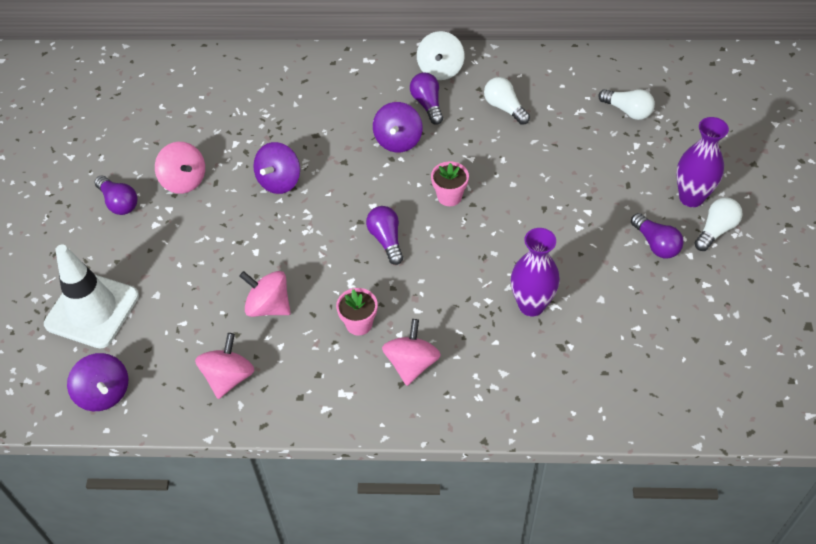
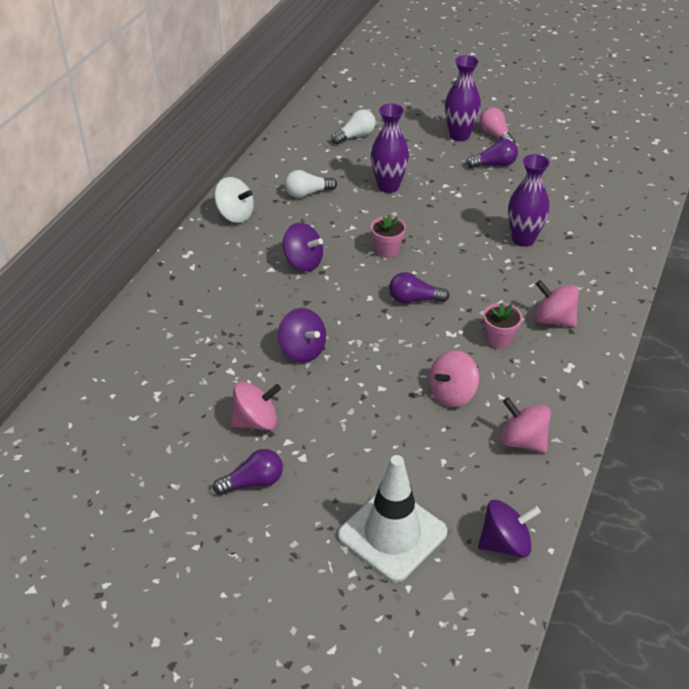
camera: 70 degrees left, 10 degrees down
(427, 104) = (272, 233): purple light bulb -> none
(555, 165) = (388, 186): none -> purple vase
(716, 230) = (495, 135): white light bulb -> pink light bulb

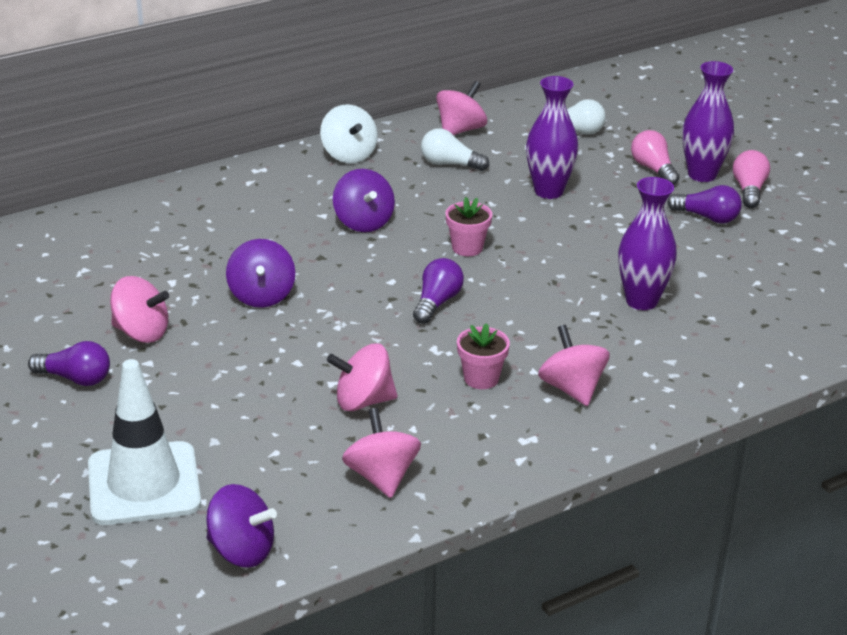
camera: 35 degrees right, 10 degrees down
(285, 164) = (460, 130): none -> pink spinning top
(414, 299) = (437, 302): purple light bulb -> purple light bulb turned 75 degrees clockwise
(429, 144) = (653, 169): none -> pink light bulb

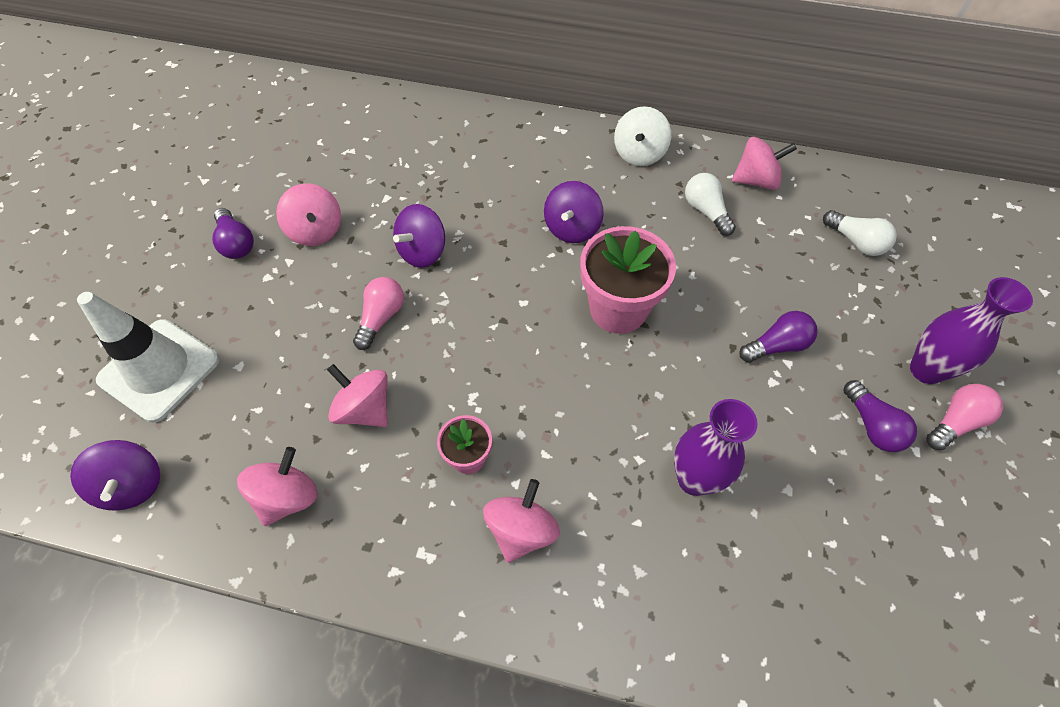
camera: 45 degrees right, 25 degrees up
(437, 302) = (529, 350): purple light bulb -> purple light bulb (776, 346)
(467, 248) = (618, 309): pink flower pot -> pink flower pot, size x1.89
(548, 191) = (755, 294): purple vase -> none
(653, 169) = (883, 332): pink light bulb -> pink light bulb (381, 318)

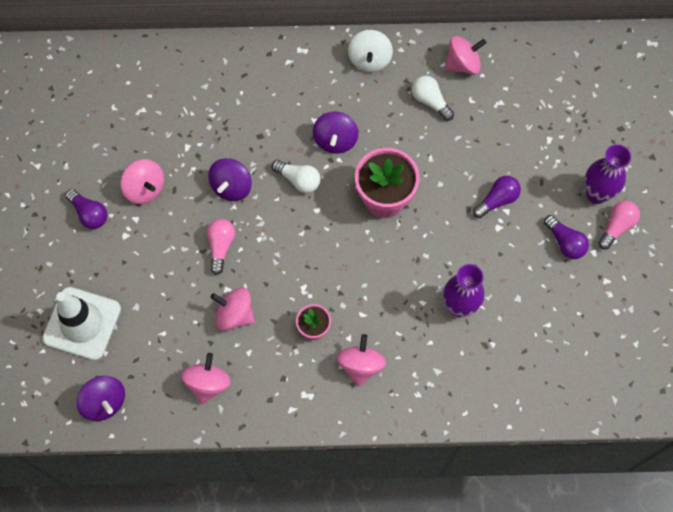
camera: 15 degrees left, 10 degrees up
(856, 242) = (542, 102): white light bulb -> white light bulb (299, 180)

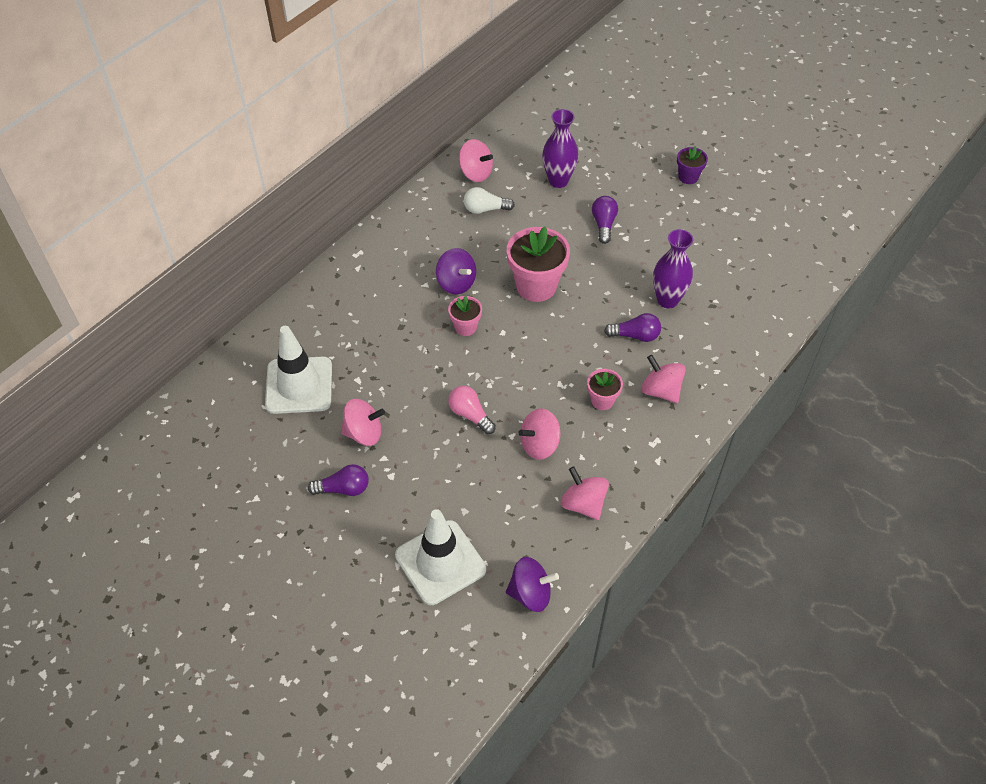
camera: 50 degrees left, 15 degrees down
(149, 113) = (299, 385): none -> white traffic cone
(231, 187) = (425, 373): purple spinning top -> none
(299, 180) = (465, 327): white light bulb -> pink flower pot
(369, 59) = (412, 220): white spinning top -> none
(462, 64) = (475, 173): pink spinning top -> pink spinning top turned 105 degrees clockwise
(565, 242) = (673, 210): purple light bulb -> purple light bulb (635, 335)
(596, 194) = (653, 171): purple vase -> purple vase (558, 181)
(616, 227) = (688, 177): pink light bulb -> purple flower pot

